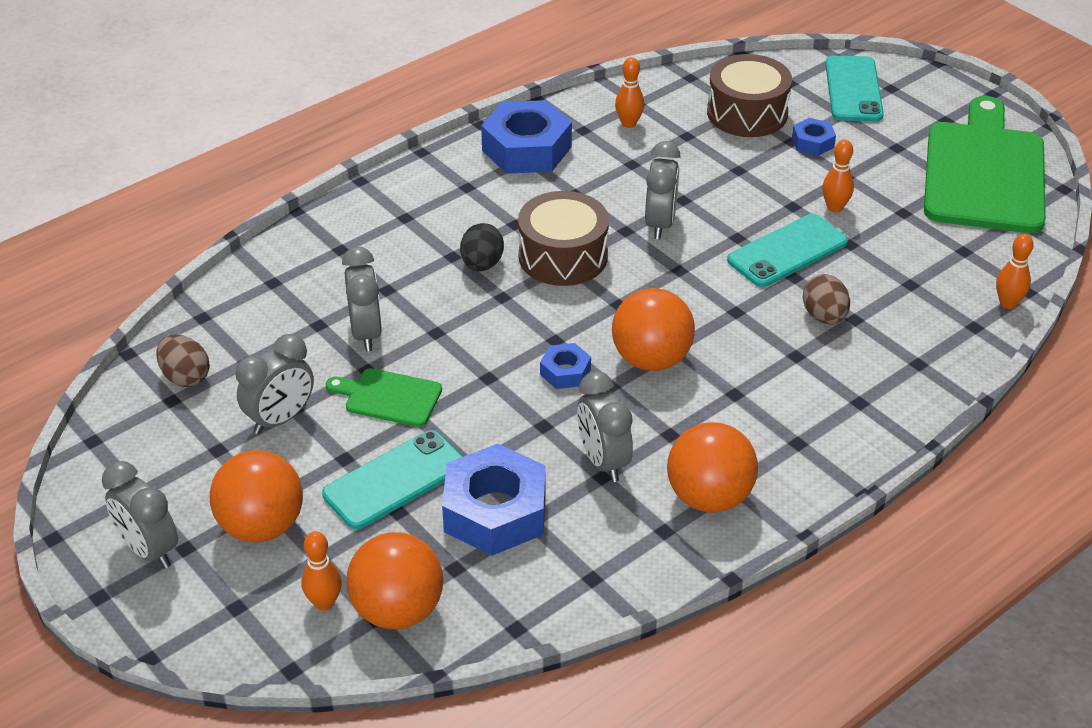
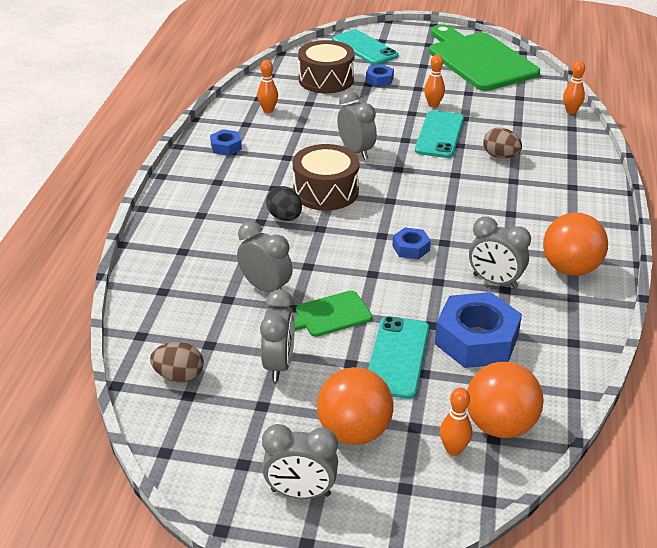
camera: 40 degrees left, 5 degrees down
(526, 149) = (226, 147): blue nut -> blue nut, size x0.49
(651, 359) = (446, 218): orange ball -> none

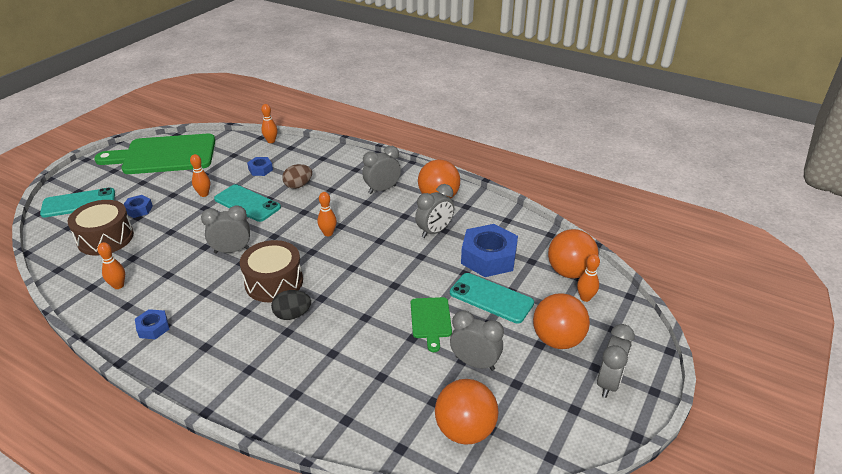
camera: 70 degrees left, 0 degrees up
(179, 376) = (465, 430): brown egg -> orange ball
(265, 288) = (379, 349): grey clock -> grey clock (382, 189)
(411, 248) = (376, 258): blue nut -> blue nut (260, 169)
(429, 202) = (328, 233): none -> orange bowling pin

